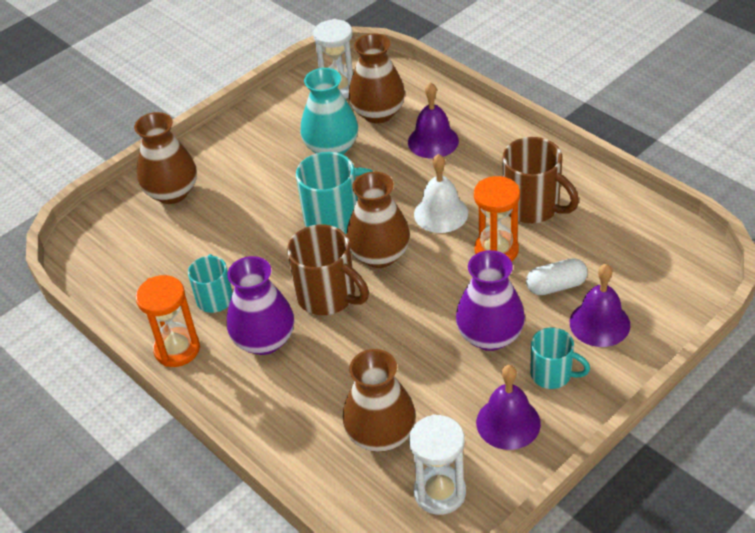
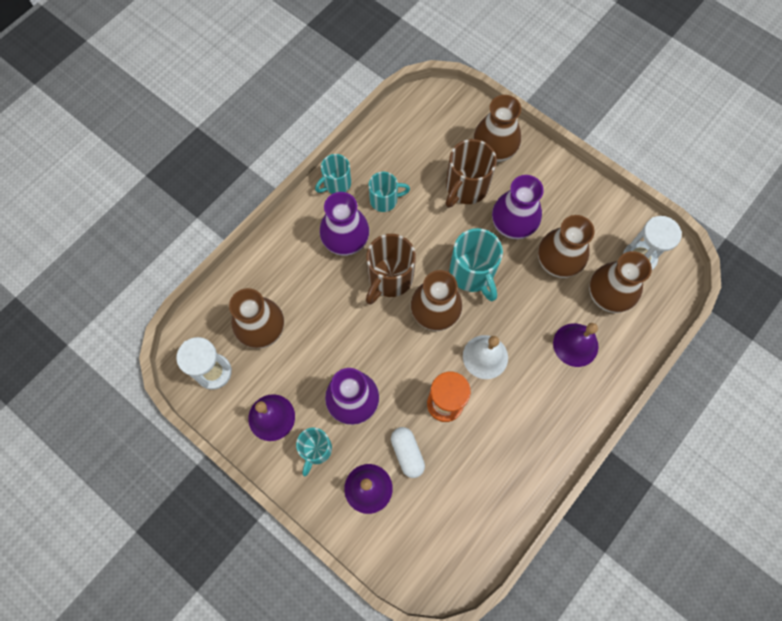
camera: 80 degrees right, 25 degrees up
(177, 349) = (336, 184): orange hourglass -> turquoise mug
(277, 182) = (513, 224): none -> purple vase
(331, 148) = (558, 261): turquoise vase -> brown vase
(533, 207) = (498, 434): brown mug -> brown mug (465, 188)

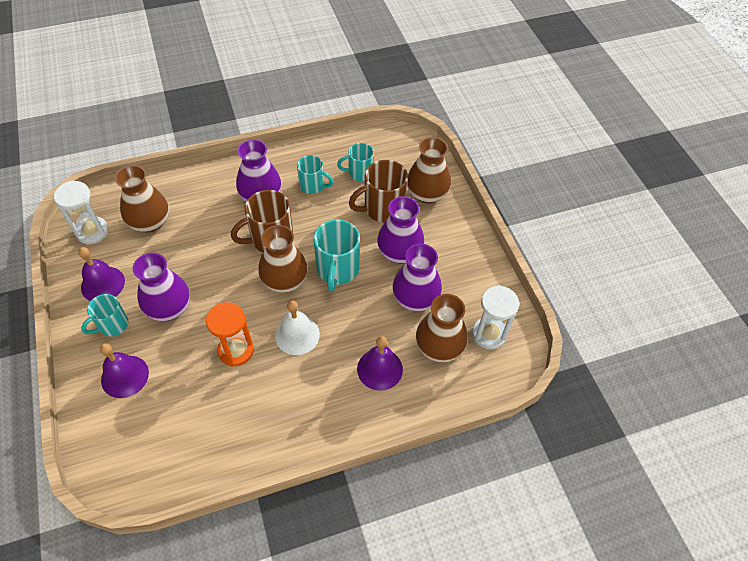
camera: 30 degrees right, 15 degrees down
(336, 184) = (286, 158): turquoise mug -> turquoise mug (359, 173)
(407, 453) = (176, 369): white capsule -> none
(558, 261) = (415, 298): brown vase -> purple vase

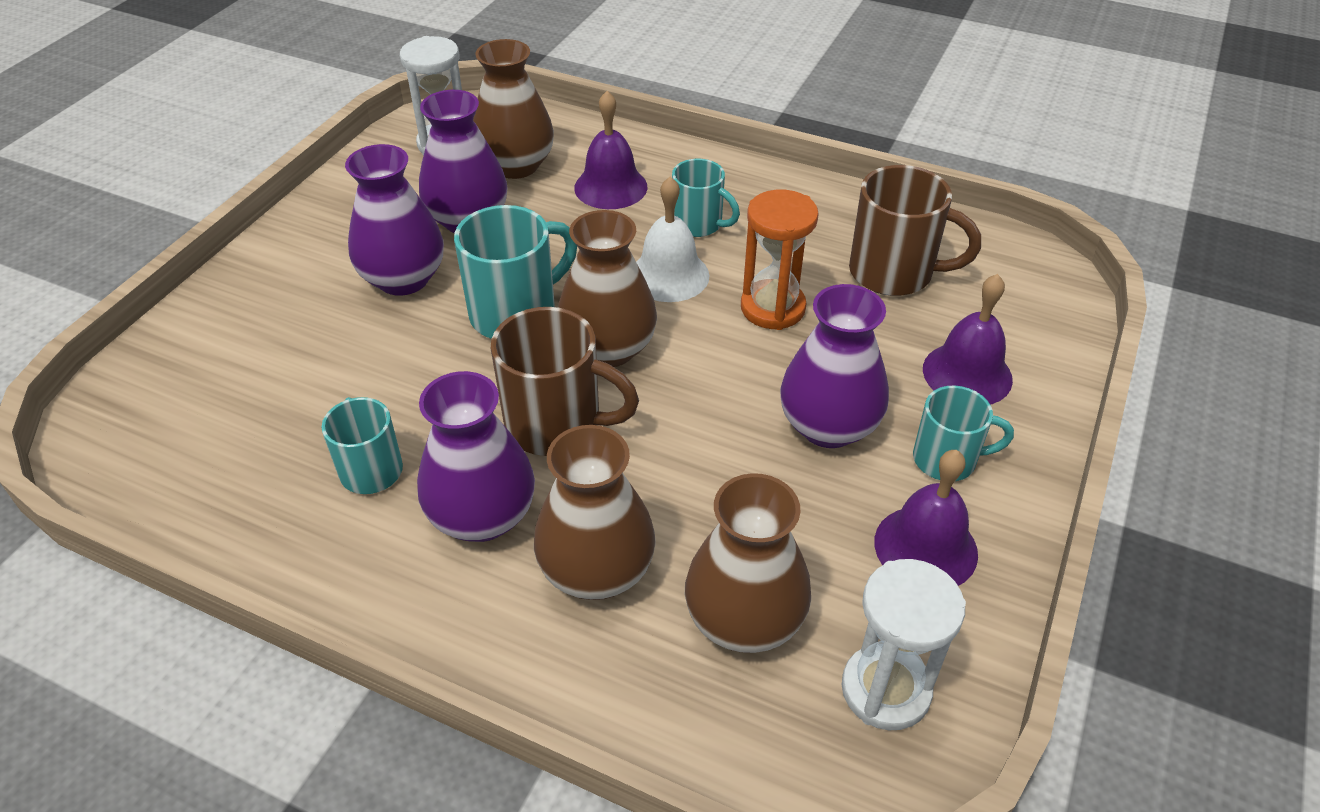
camera: 135 degrees left, 10 degrees down
(359, 173) = (267, 434): turquoise mug -> turquoise mug (699, 224)
(382, 208) = (329, 350): brown mug -> brown mug (894, 273)
(427, 194) = (236, 325): brown vase -> brown vase (596, 571)

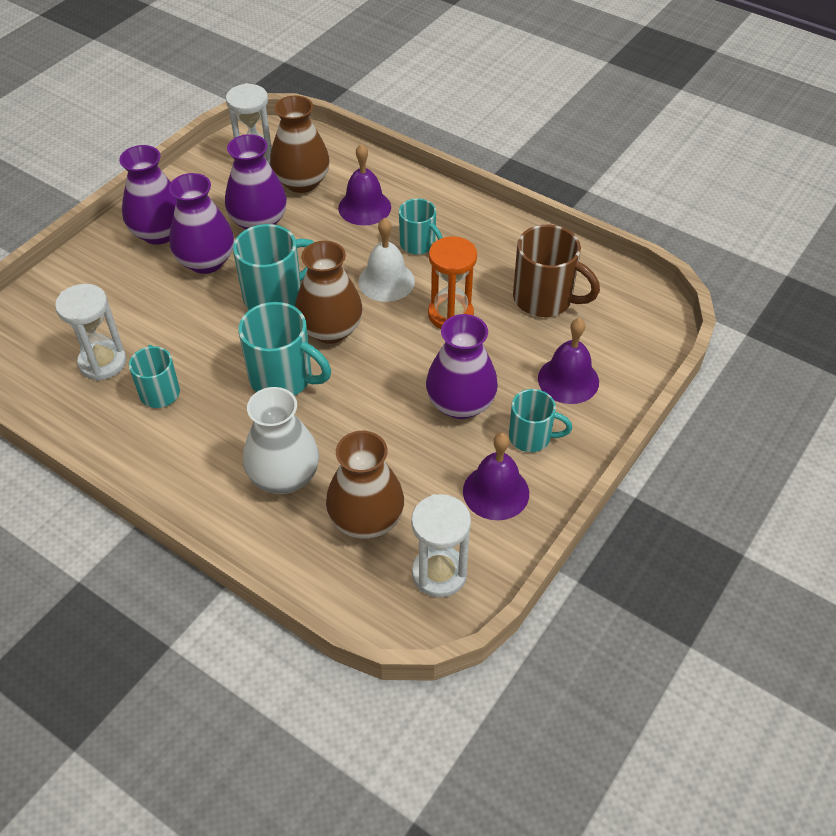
camera: 10 degrees right, 5 degrees up
(272, 437) = (103, 362): none -> white hourglass
(482, 516) = (222, 432): purple vase -> purple vase (159, 233)
(557, 425) = (283, 378): brown mug -> turquoise mug
(596, 571) = (284, 476): brown vase -> white vase

